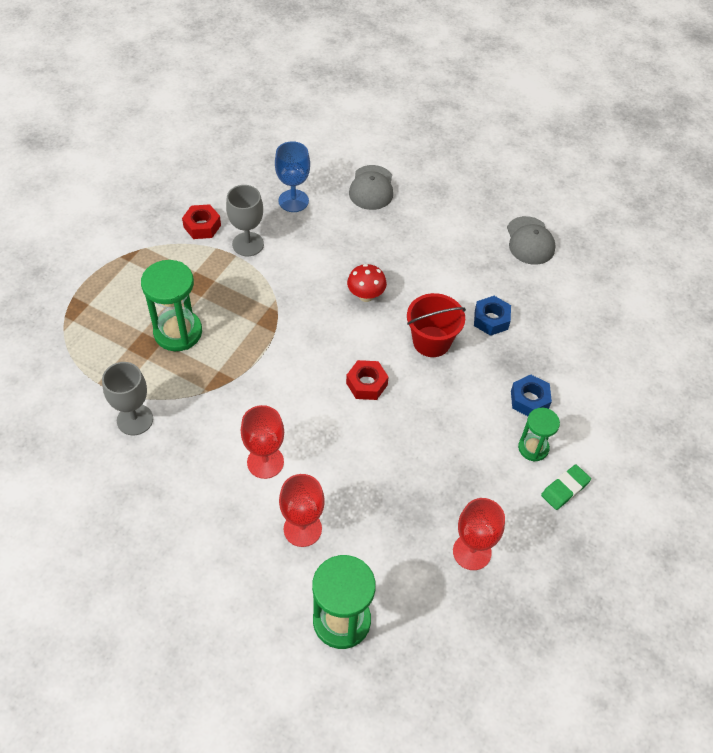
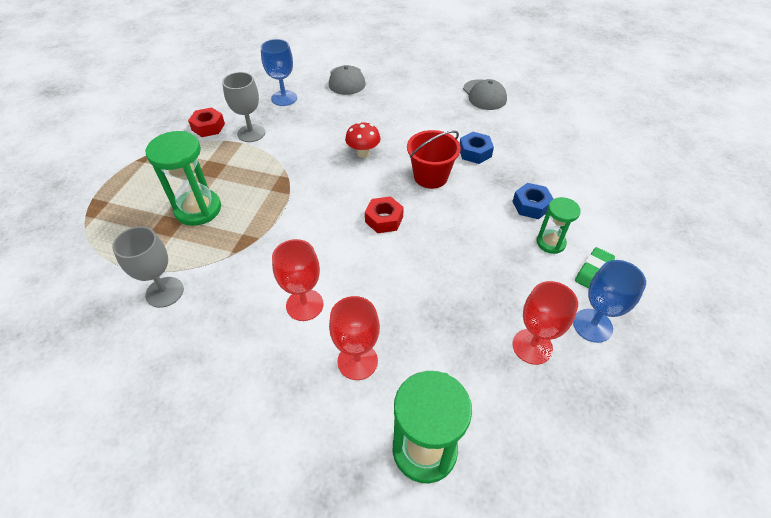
camera: 10 degrees left, 5 degrees down
(539, 544) = (592, 325): none -> blue goblet

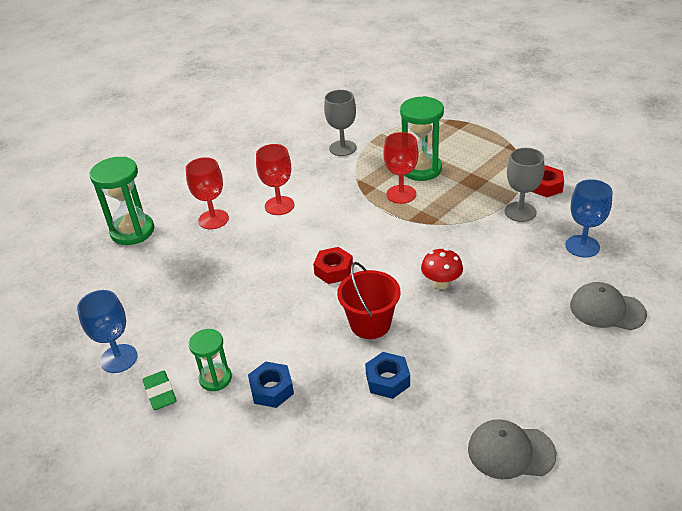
camera: 120 degrees right, 10 degrees down
(532, 346) = (139, 311): red goblet -> red goblet (401, 194)

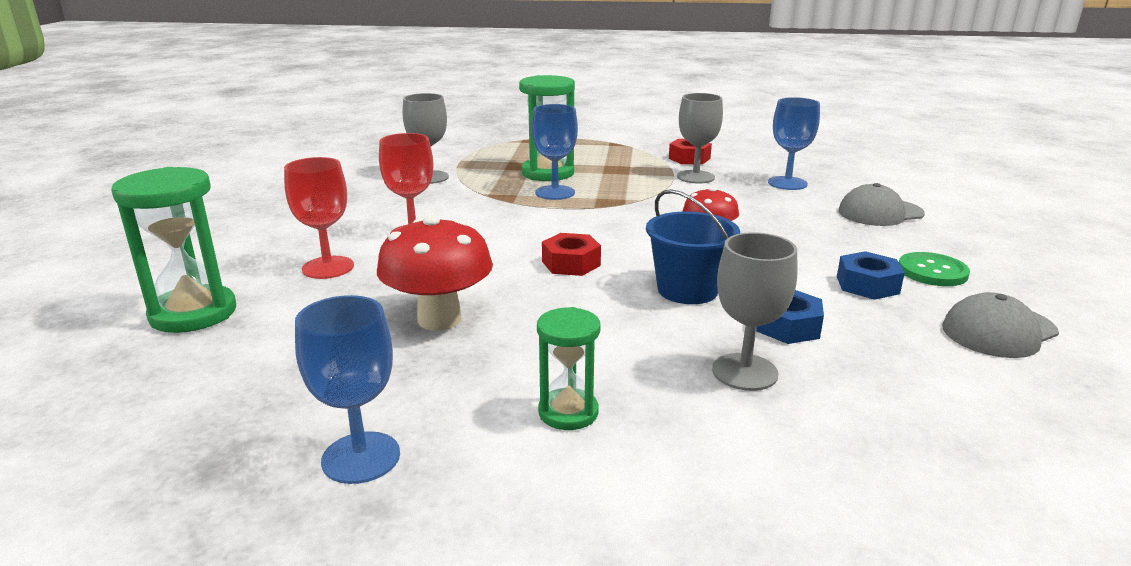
camera: 40 degrees left, 15 degrees down
(160, 393) = (500, 466): green eraser -> none
(225, 286) = (439, 319): none -> red mushroom
(271, 389) = (667, 390): blue nut -> blue nut (867, 285)
(322, 399) = (744, 372): none -> grey goblet
(370, 324) = (687, 290): red bucket -> blue bucket
(401, 194) = (555, 193): red goblet -> blue goblet
(549, 384) = (932, 271): none -> green button

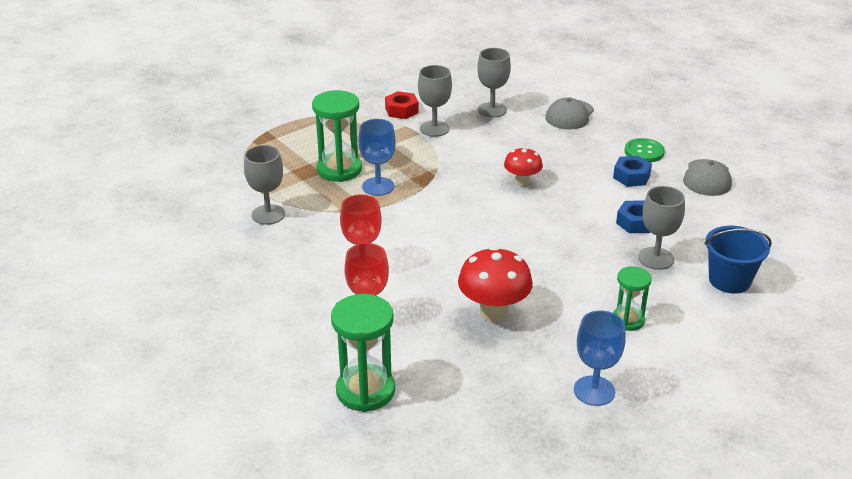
camera: 45 degrees left, 10 degrees up
(571, 263) = (487, 238): red nut -> none
(687, 290) = (567, 224): blue bucket -> blue bucket (729, 280)
(787, 183) = (492, 110): blue goblet -> grey goblet

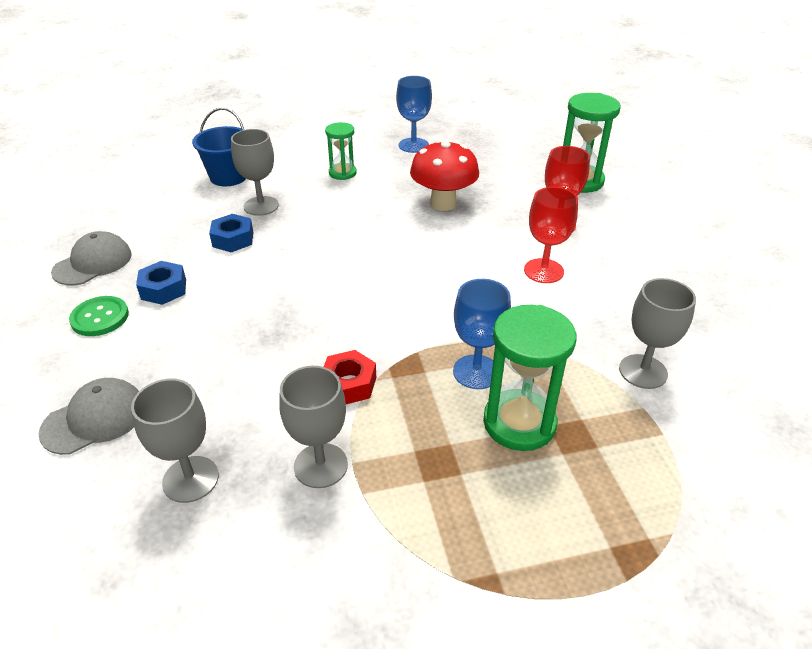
camera: 155 degrees left, 5 degrees up
(401, 110) = (341, 543): red nut -> red nut (349, 384)
(522, 182) = (290, 321): red mushroom -> none

